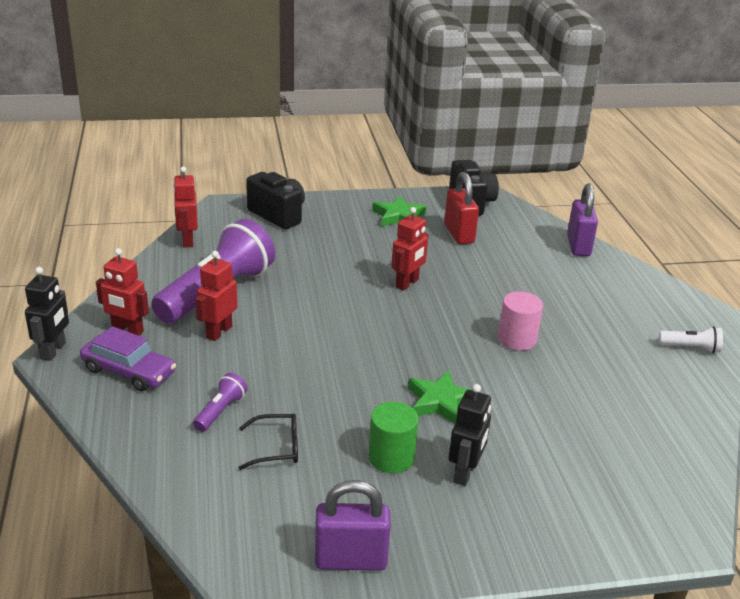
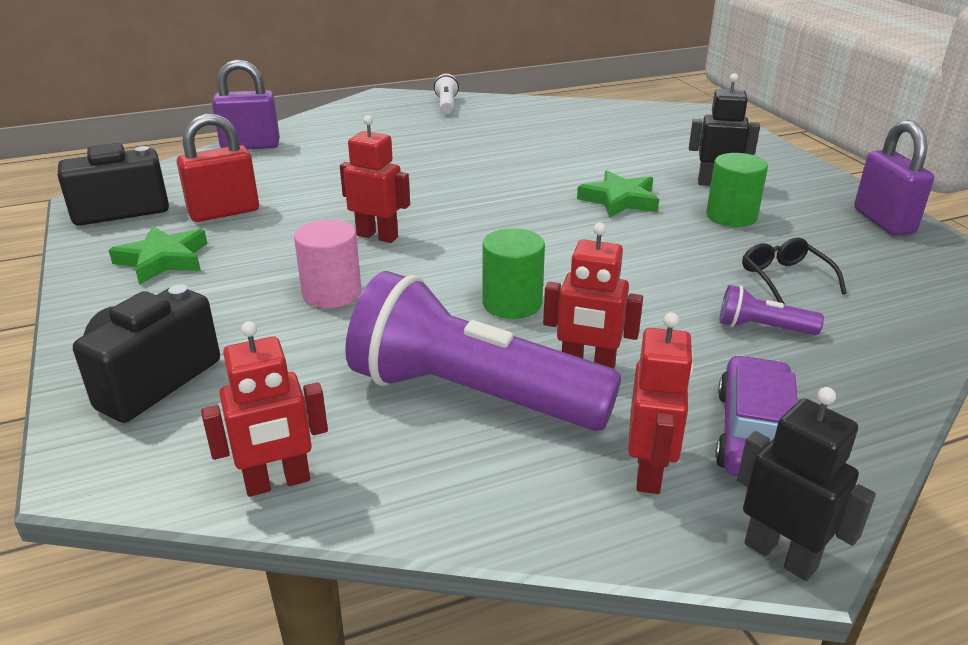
camera: 100 degrees left, 0 degrees up
(53, 351) = (780, 555): black robot -> black robot turned 45 degrees clockwise
(299, 320) = (512, 303): none -> green cylinder
(517, 339) = (476, 170): pink cylinder -> pink cylinder (332, 293)

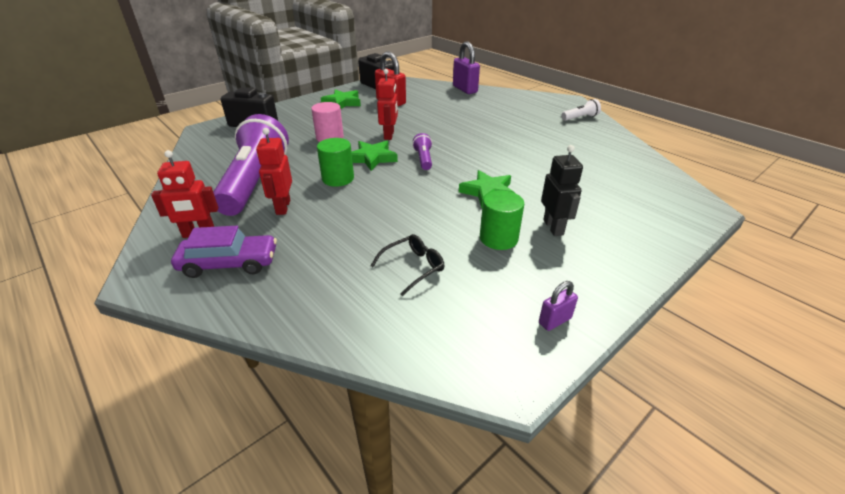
camera: 70 degrees right, 5 degrees up
(278, 482) = (196, 157): red robot -> none
(456, 263) = (372, 158): none -> green star
(762, 328) = (341, 260): purple flashlight -> purple flashlight (423, 159)
(780, 555) = (136, 276): black robot -> none
(883, 221) = (554, 321): purple padlock -> purple padlock, size x0.54

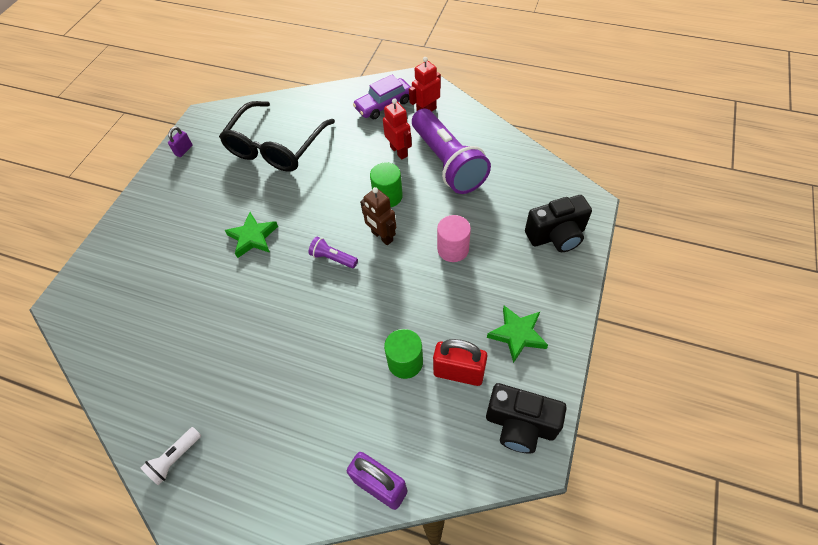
camera: 155 degrees right, 20 degrees up
(372, 158) = (382, 236): green star -> brown robot
(389, 135) = (396, 284): red robot -> none
(414, 267) = (275, 147): black glasses -> black glasses, size x2.33
(423, 159) = (333, 258): purple flashlight -> purple flashlight turned 150 degrees clockwise
(498, 238) = (230, 192): green cylinder -> green cylinder (405, 362)
(553, 227) = (191, 220): black robot -> none

